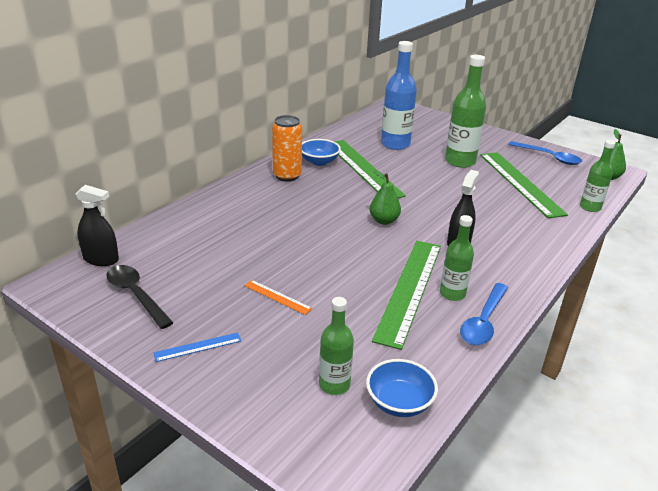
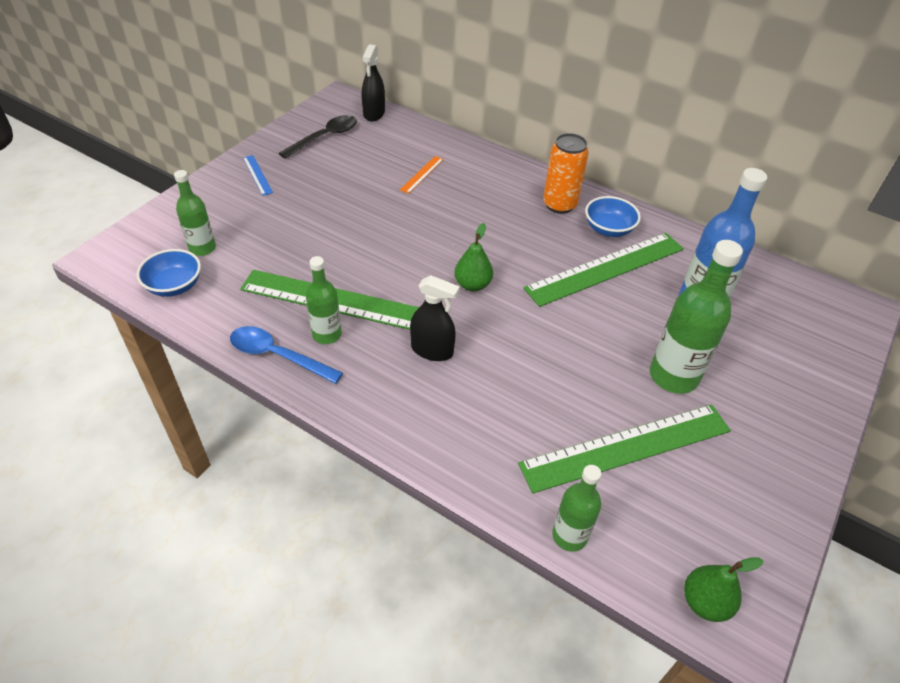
camera: 85 degrees right, 15 degrees up
(277, 297) = (322, 211): orange ruler -> orange ruler (422, 174)
(549, 157) = (752, 514): blue spoon -> none

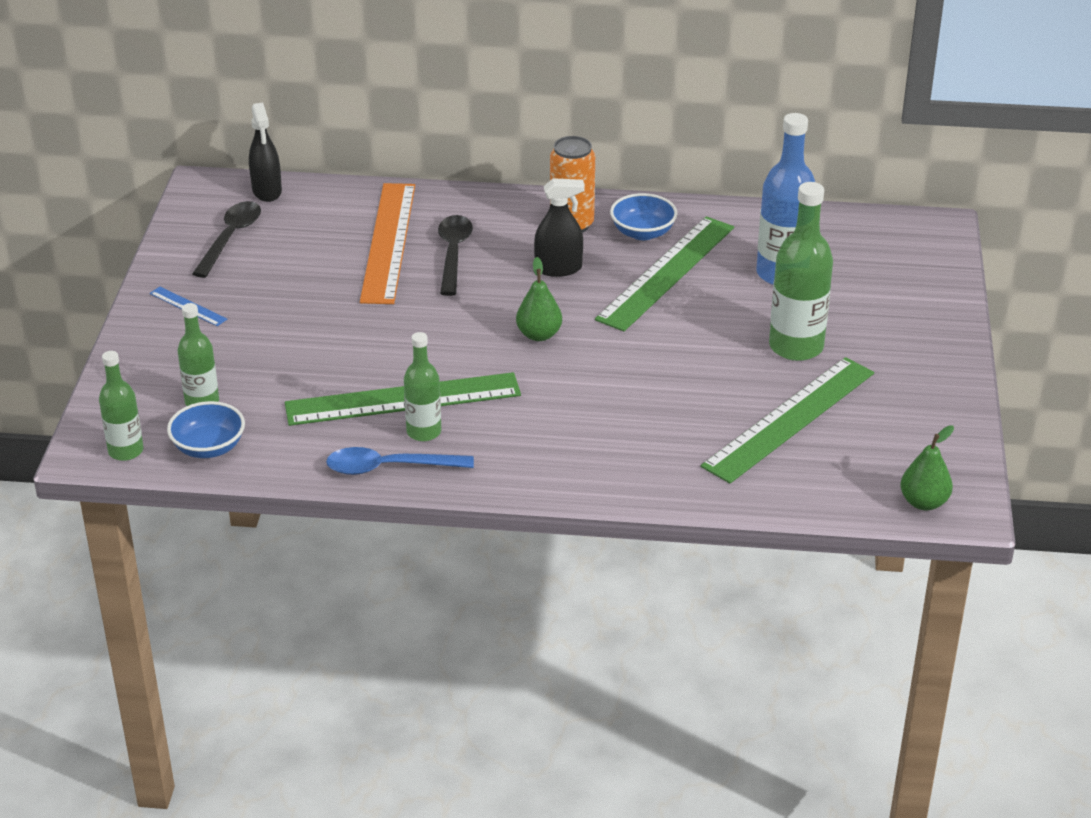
camera: 25 degrees left, 10 degrees down
(422, 174) = (388, 242): orange ruler -> orange ruler, size x2.36
(432, 350) = (545, 407): black spray bottle -> black spray bottle (558, 268)
(459, 198) = (453, 253): none -> black spoon
(569, 535) = (784, 501): green bottle -> green bottle (126, 451)

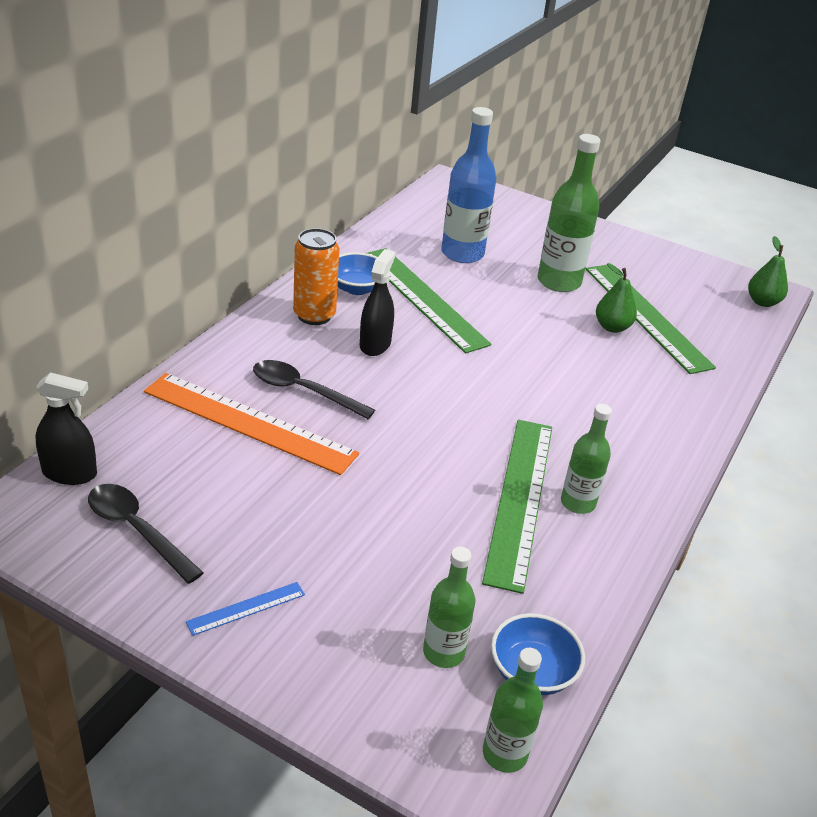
camera: 70 degrees left, 0 degrees up
(389, 467) = (624, 544): blue spoon -> none
(539, 335) = (467, 388): green pear -> green pear (612, 327)

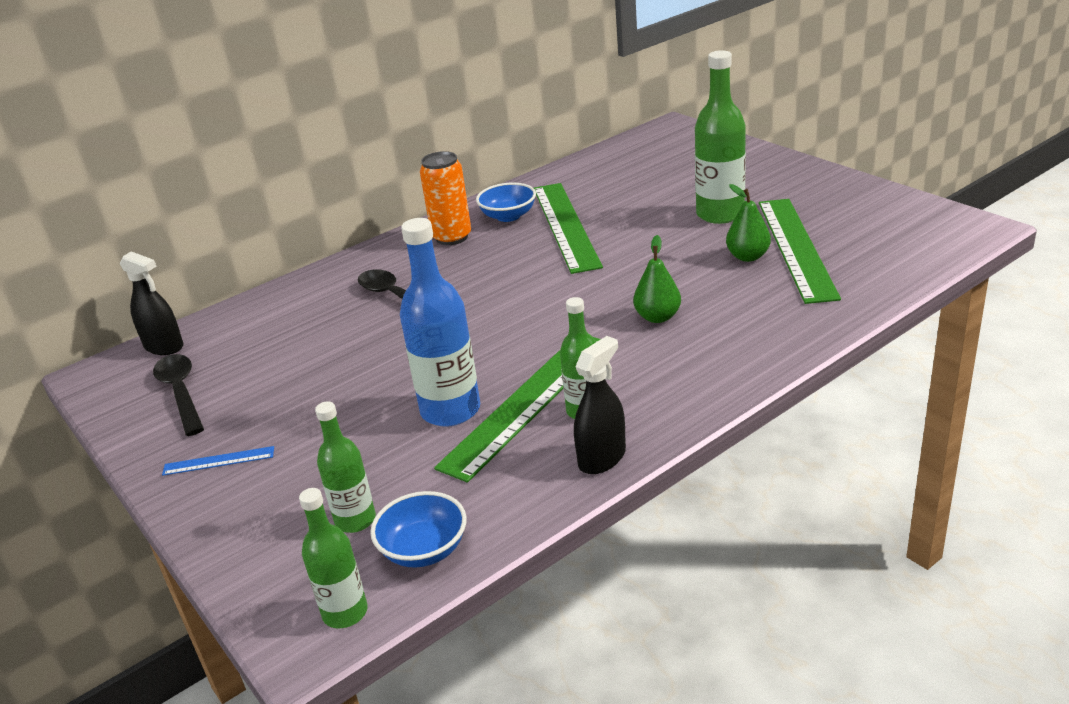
camera: 30 degrees right, 5 degrees down
(249, 422) = (330, 319): orange ruler -> none
(375, 344) = (489, 263): black spray bottle -> black spray bottle (602, 458)
(462, 253) = (635, 188): blue bottle -> blue bottle (450, 410)
(762, 302) = (954, 238): green pear -> green pear (657, 317)

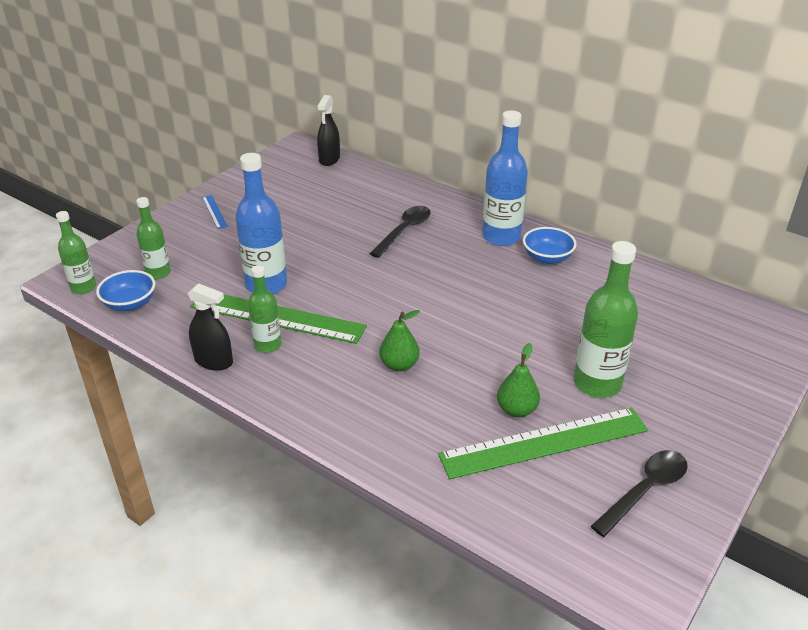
camera: 70 degrees right, 5 degrees up
(181, 392) = (281, 179): black spoon -> black spoon (645, 490)
(452, 237) = (501, 237): orange can -> blue bottle
(565, 226) = (540, 291): green ruler -> none

